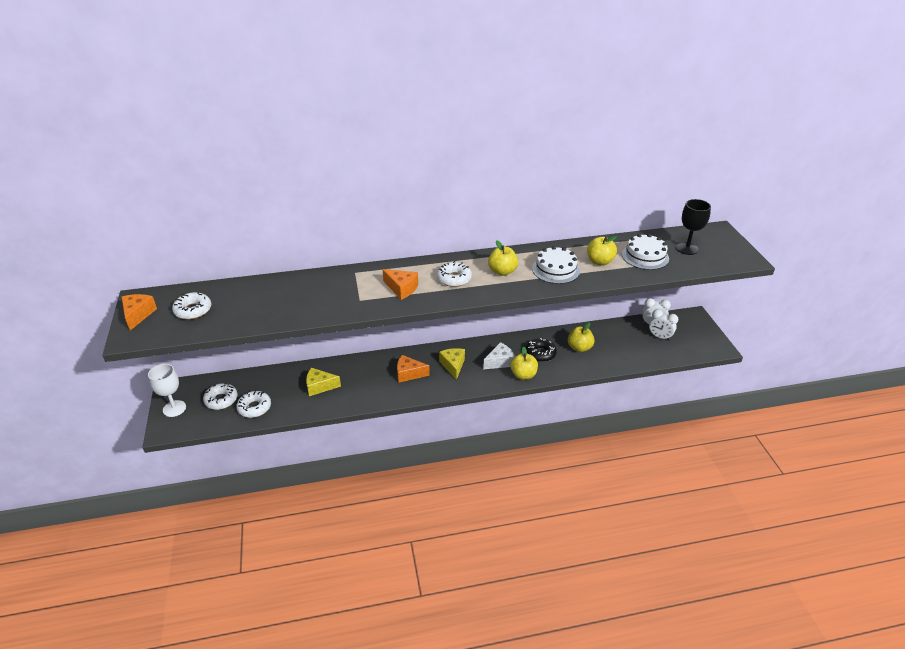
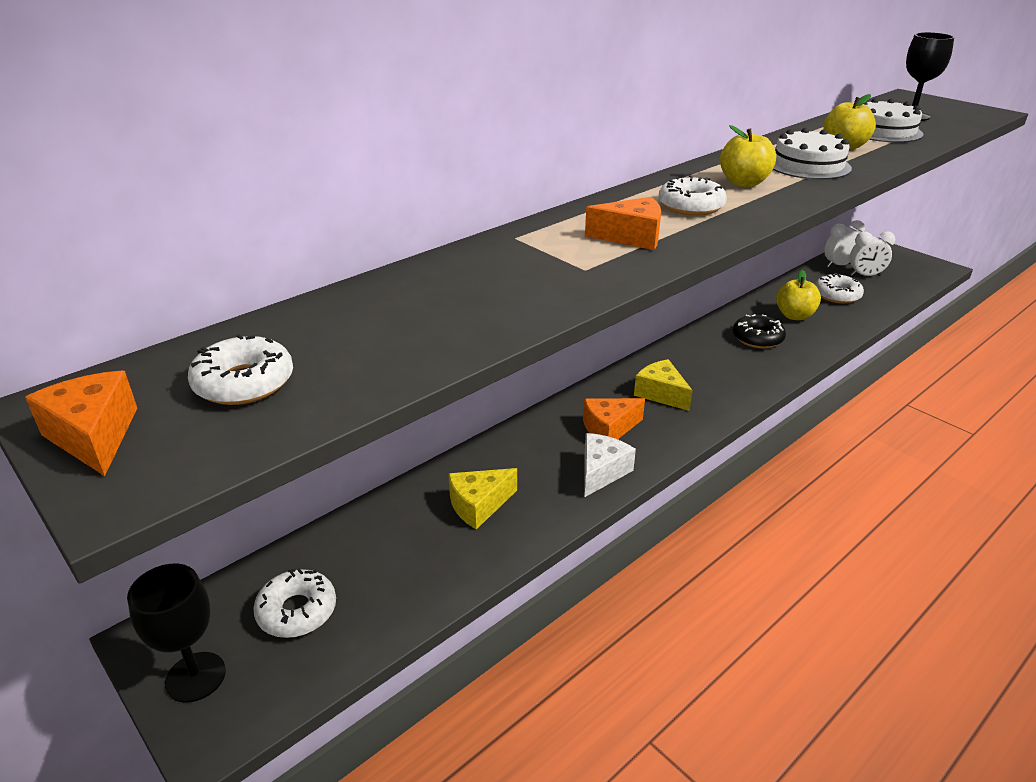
camera: 30 degrees left, 5 degrees down
(174, 408) = (195, 677): white goblet -> black goblet
(254, 408) = (387, 595): white donut -> white donut (837, 295)
(500, 362) = (719, 366): white cheese -> white cheese (601, 472)
(523, 375) = (771, 371): yellow apple -> none

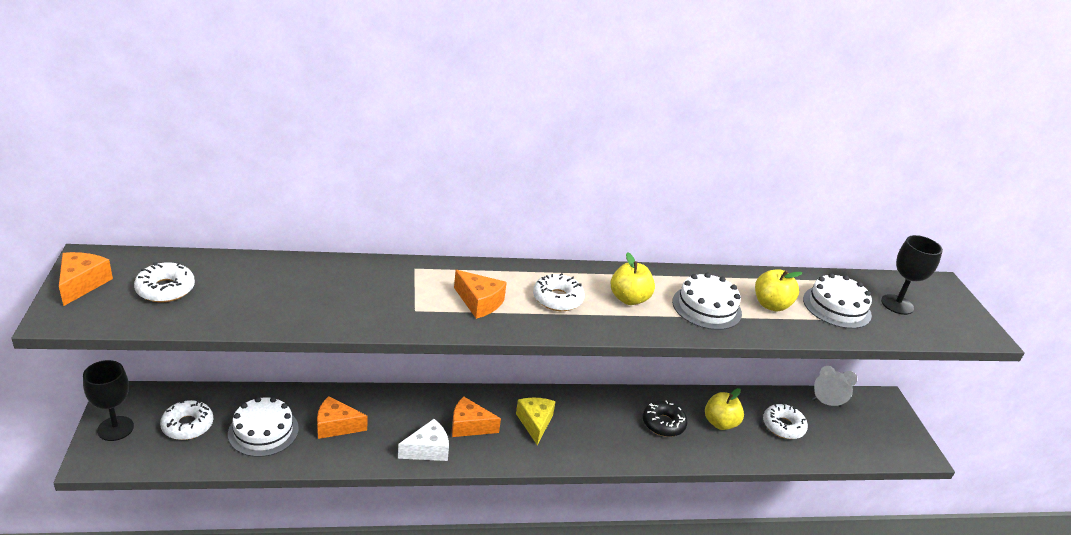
camera: 30 degrees right, 0 degrees up
(403, 559) = (263, 431): none -> white cake
(479, 505) = (336, 426): yellow cheese -> orange cheese
(865, 276) = (836, 424): white clock -> none

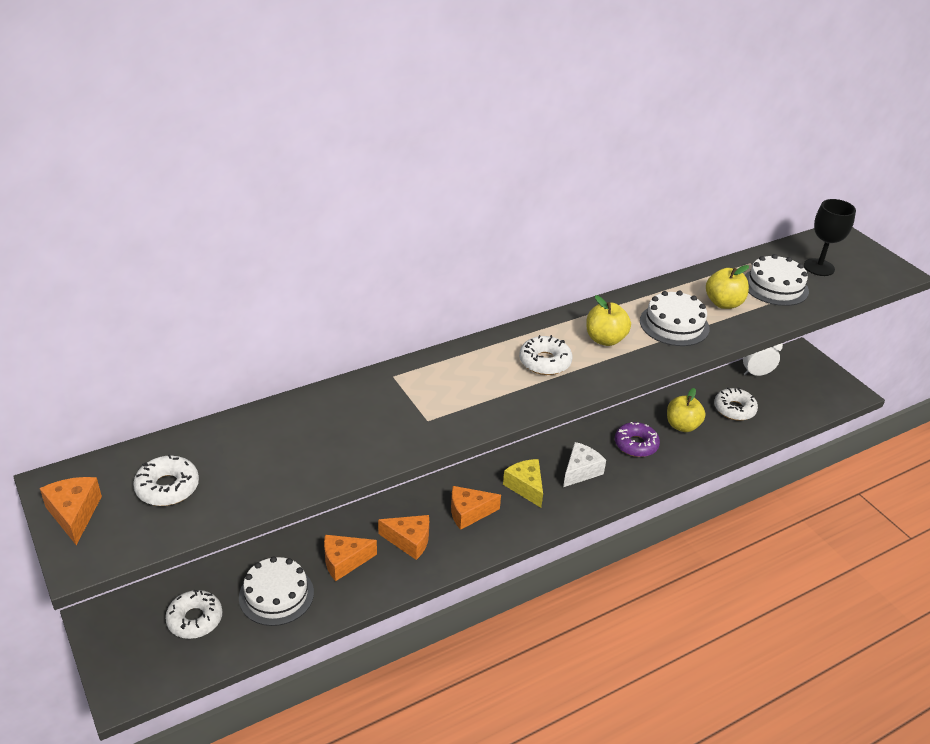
camera: 20 degrees left, 5 degrees up
(115, 428) = (121, 652): black goblet -> none
(427, 450) = (446, 551): white cheese -> white cheese (580, 471)
(479, 302) = (479, 391): orange cheese -> orange cheese (409, 541)
(663, 423) = (636, 444): black donut -> purple donut

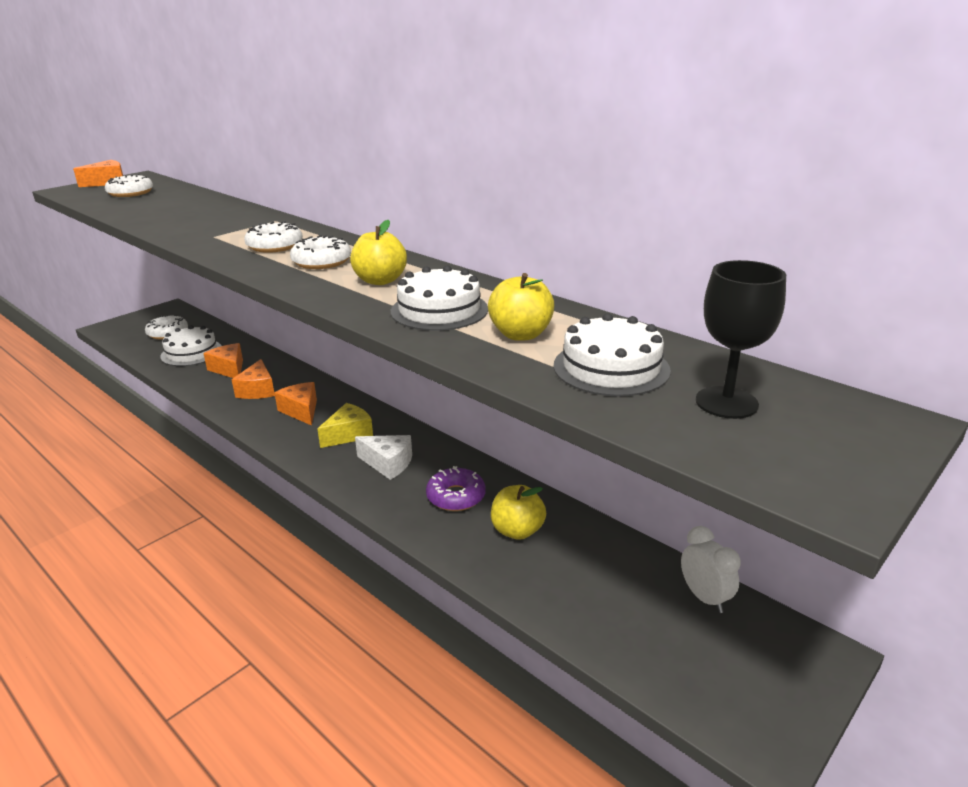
camera: 75 degrees right, 10 degrees down
(734, 409) = (591, 579): white donut -> white donut (275, 246)

